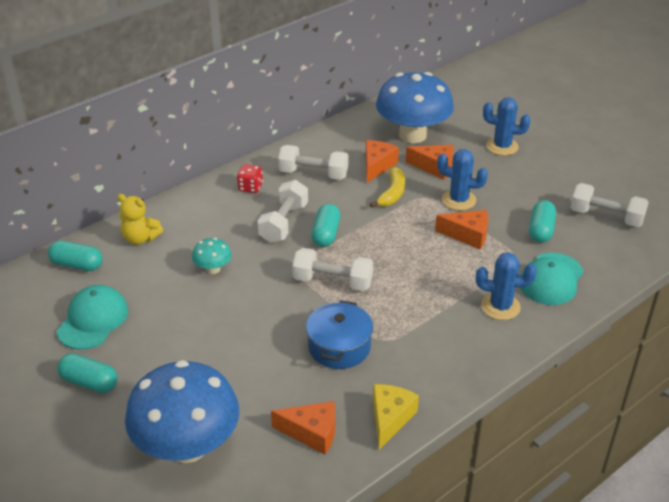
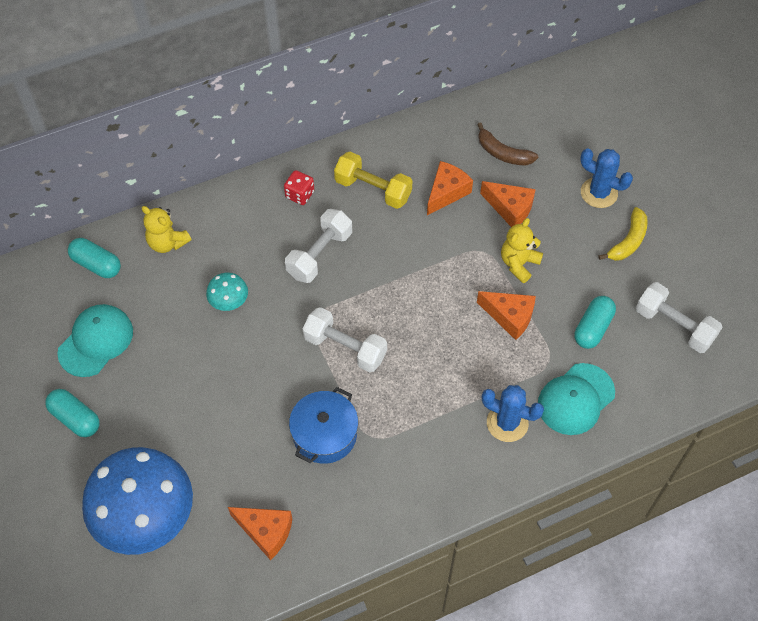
camera: 15 degrees right, 20 degrees up
(313, 174) = (373, 189): white dumbbell -> yellow dumbbell
(326, 234) = (359, 280): turquoise capsule -> none
(390, 419) = (345, 535): yellow cheese -> none
(392, 193) = (449, 238): yellow banana -> yellow banana (628, 241)
(412, 135) = (503, 153): blue mushroom -> brown banana
(459, 200) = (519, 264): blue cactus -> yellow teddy bear

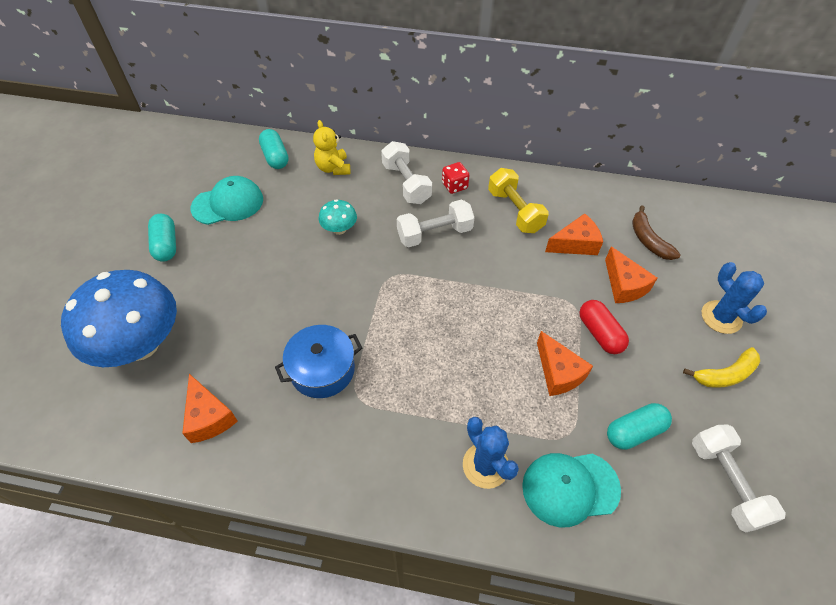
camera: 35 degrees right, 5 degrees down
(345, 348) = (396, 312): white dumbbell -> white dumbbell (406, 183)
(519, 264) = (600, 333): yellow teddy bear -> red capsule

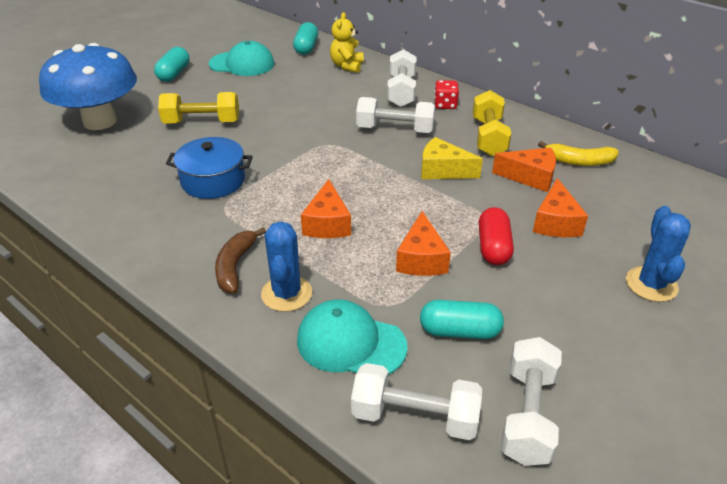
camera: 30 degrees right, 15 degrees down
(209, 417) = (102, 177): orange cheese -> orange cheese (327, 223)
(251, 300) = (202, 122): none -> yellow dumbbell
(339, 229) = (314, 103): turquoise mushroom -> none
(506, 266) = (443, 170): none -> yellow cheese
(648, 240) = (617, 199): brown banana -> brown banana (235, 266)
(661, 530) = (415, 417): none -> white dumbbell
(725, 374) = (611, 330): yellow banana -> yellow banana (579, 161)

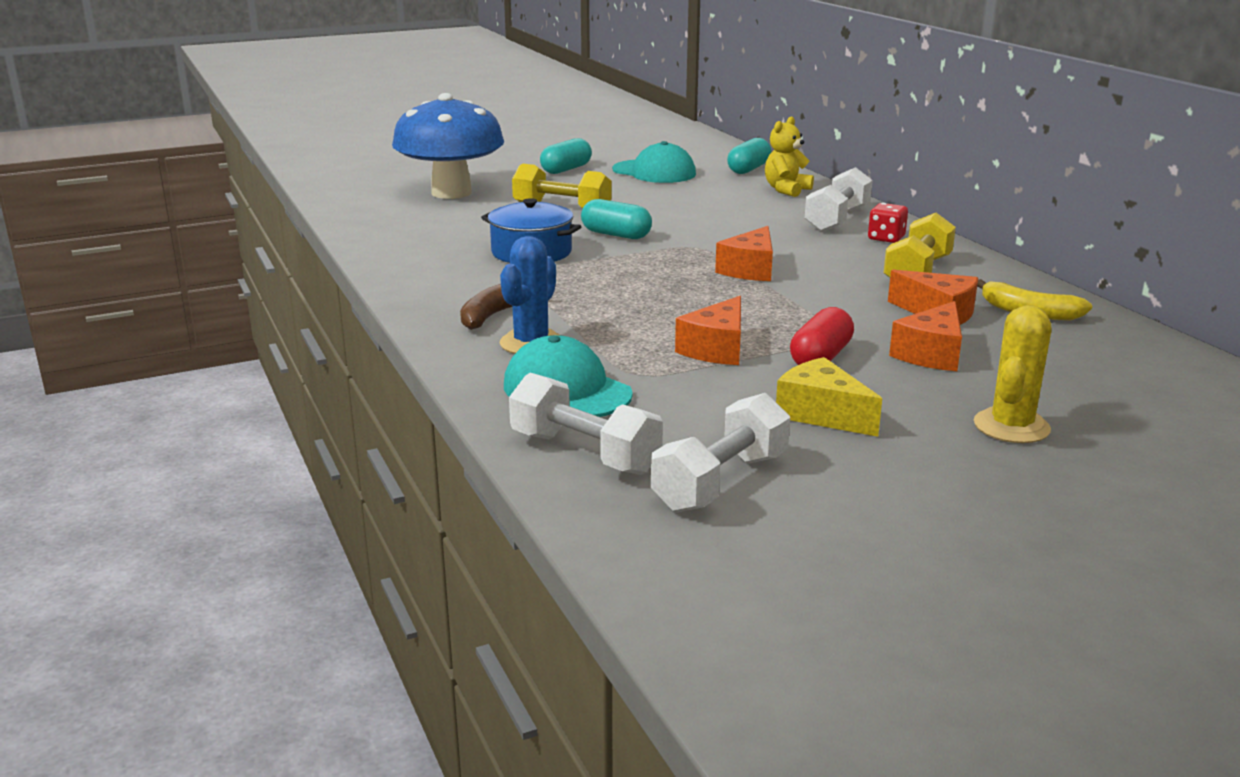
camera: 25 degrees right, 15 degrees down
(327, 223) = (630, 304): orange cheese -> orange cheese (750, 270)
(395, 129) = (794, 248): white dumbbell -> none
(443, 170) = (822, 289): yellow cheese -> yellow cheese (821, 414)
(459, 331) = (705, 408): turquoise capsule -> turquoise capsule (616, 235)
(651, 284) = (1011, 426): blue cactus -> yellow cactus

